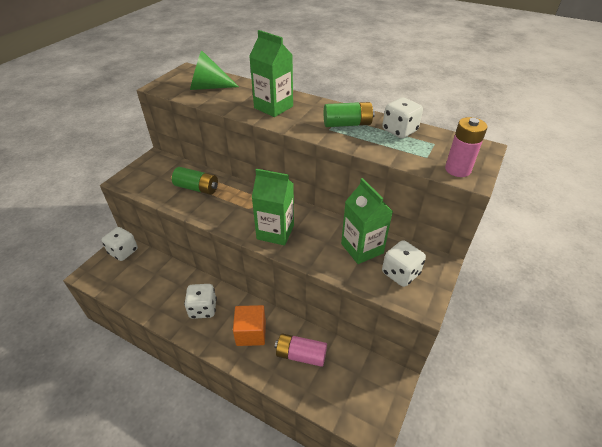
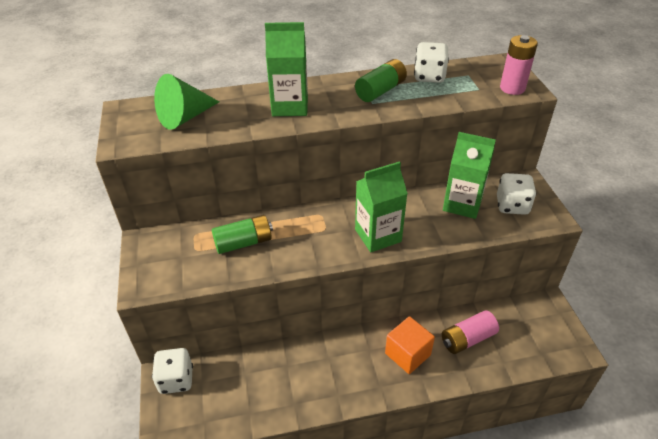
camera: 40 degrees left, 0 degrees up
(203, 309) = (339, 368): white dice -> none

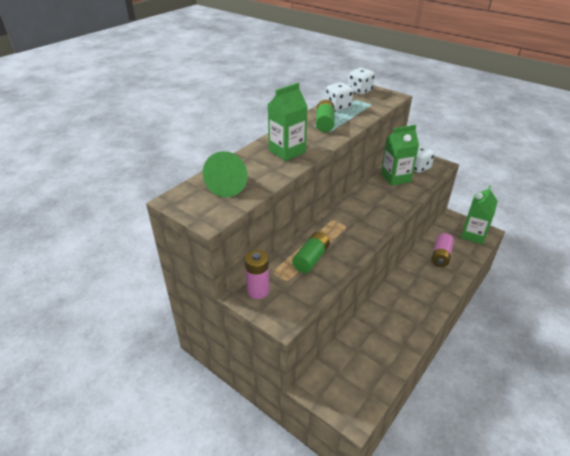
camera: 40 degrees left, 5 degrees down
(176, 380) = (322, 384): white dice -> white dice (359, 91)
(378, 235) = (377, 214): green carton -> green carton (473, 235)
(407, 354) = (424, 281): orange cube -> none
(512, 88) = (386, 98): pink battery -> pink battery (258, 291)

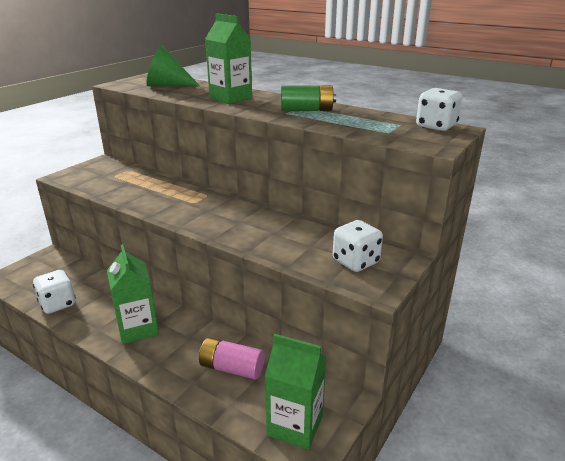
camera: 85 degrees right, 10 degrees down
(258, 291) = (105, 165): pink battery -> none
(311, 259) = (140, 185): green battery -> none
(338, 107) = (363, 115): white dice -> white dice (58, 304)
(395, 178) = (314, 239): green carton -> green carton (138, 328)

